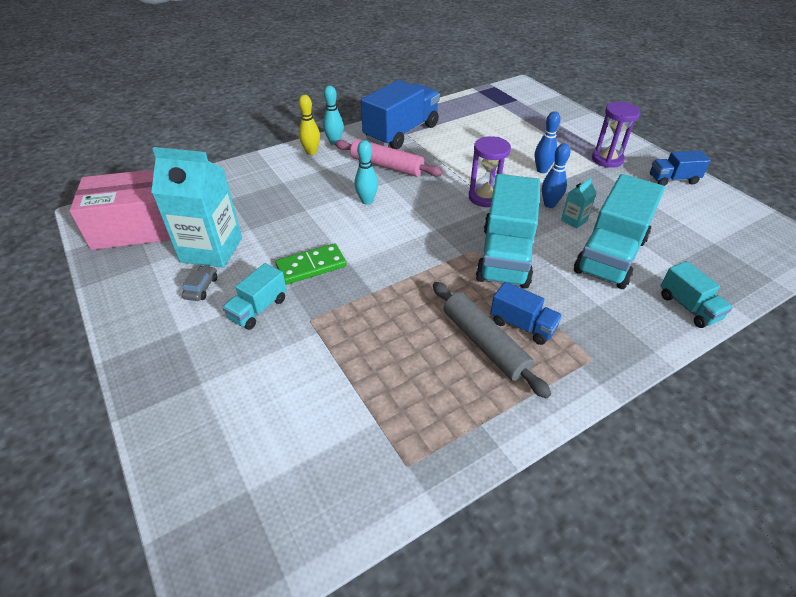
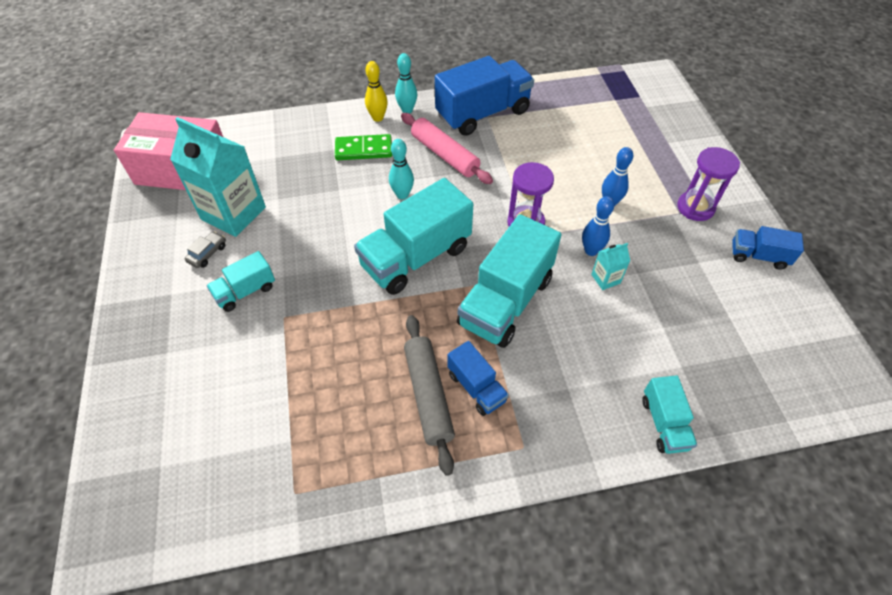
camera: 20 degrees right, 10 degrees up
(311, 266) = (313, 258): green domino -> green domino (364, 149)
(610, 255) = (618, 334): turquoise truck -> turquoise truck (416, 257)

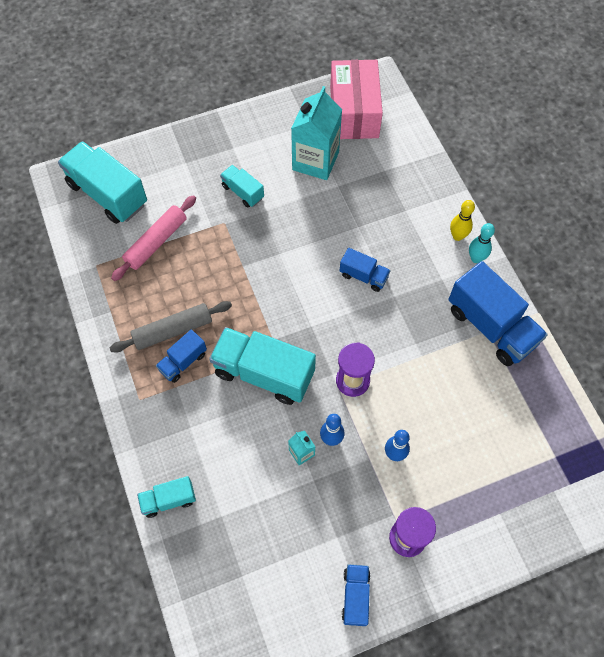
camera: 80 degrees right, 10 degrees up
(207, 253) = (272, 157): grey car -> none
(364, 149) = (411, 234): green domino -> none
(402, 195) = (363, 276): turquoise bowling pin -> blue truck
(416, 257) = (297, 299): turquoise truck -> turquoise truck (107, 194)
(444, 155) = (422, 301): pink rolling pin -> pink rolling pin (156, 242)

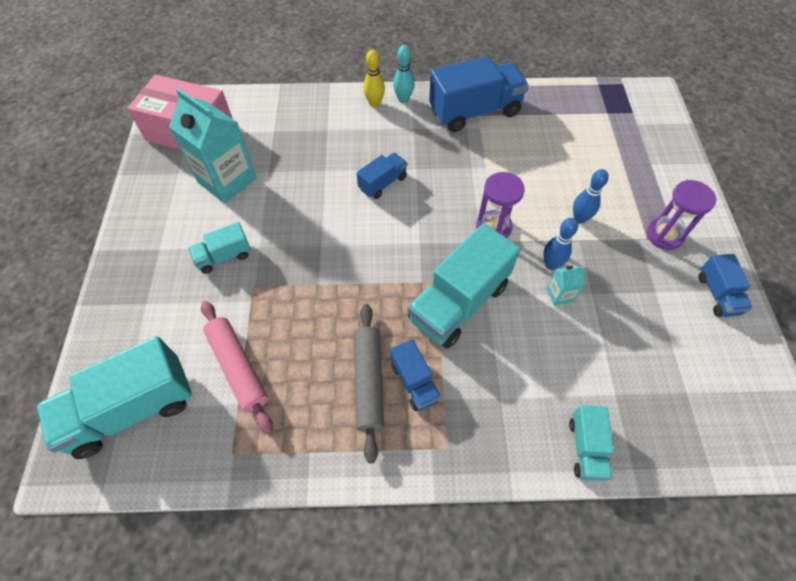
camera: 70 degrees left, 5 degrees down
(355, 596) = (717, 294): blue truck -> blue truck turned 120 degrees counterclockwise

